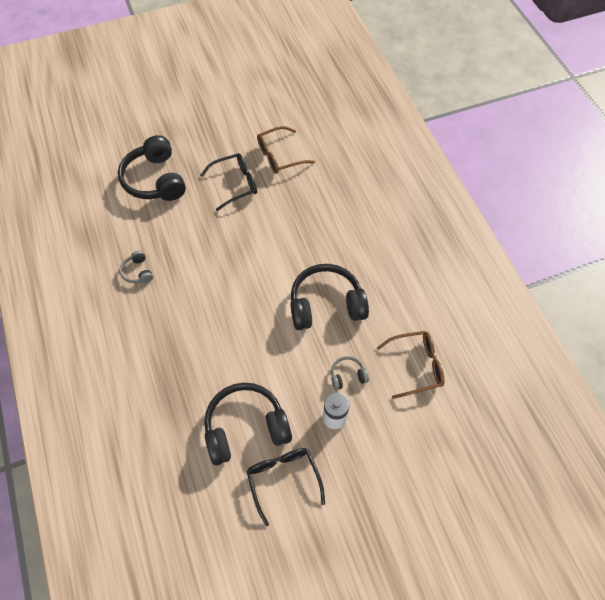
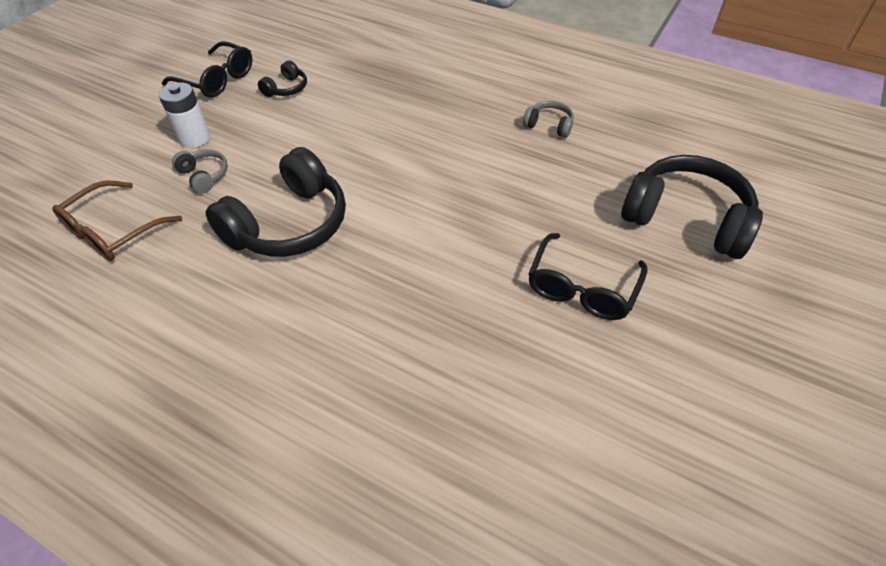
camera: 140 degrees right, 10 degrees down
(245, 428) = (286, 88): black headphones -> black headphones, size x0.46
(280, 156) = (578, 388): brown glasses -> none
(347, 376) = (204, 176): grey headphones -> grey headphones turned 75 degrees counterclockwise

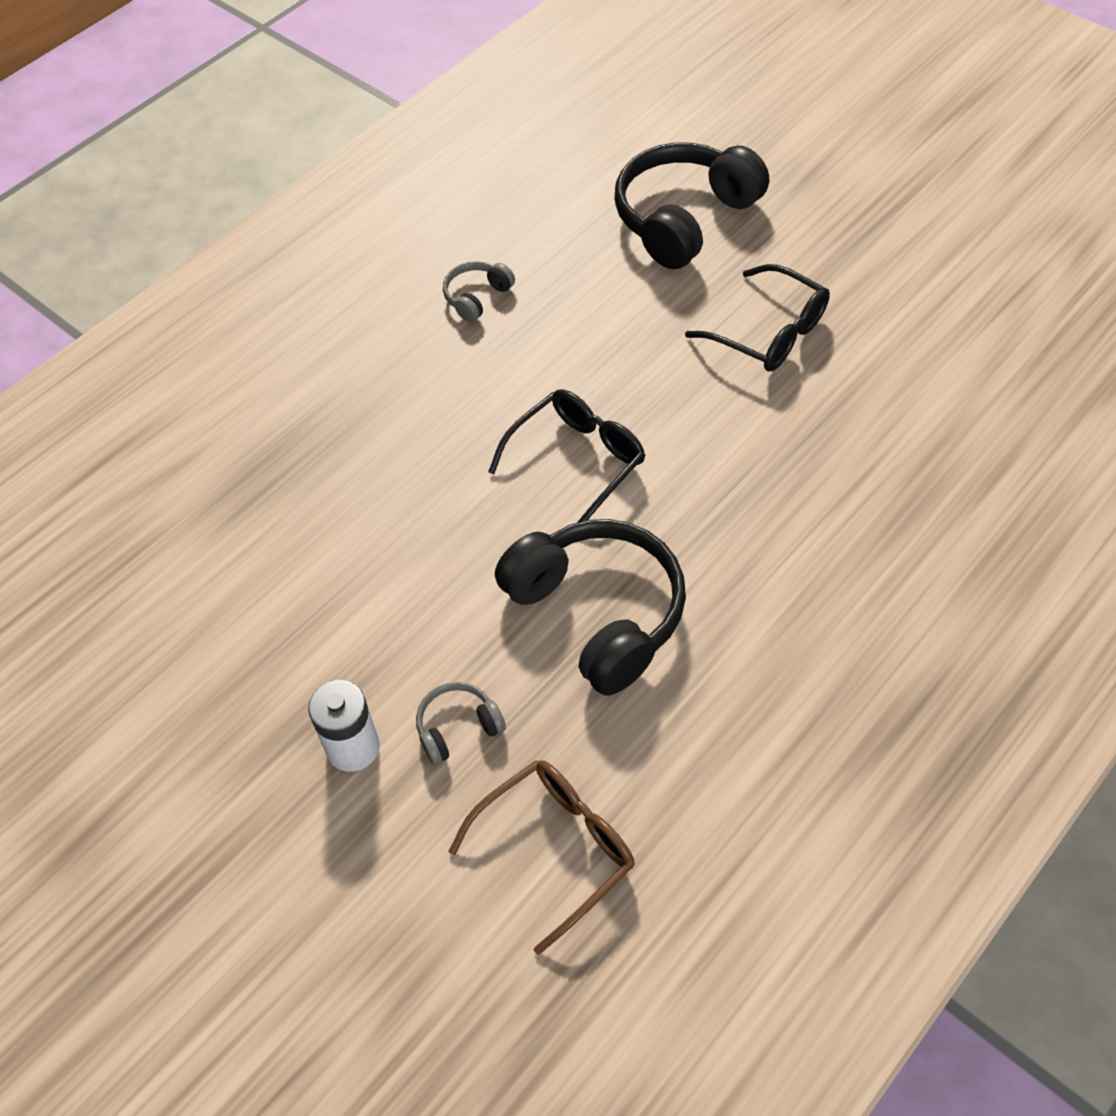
camera: 75 degrees left, 5 degrees up
(114, 231) = (555, 850): brown glasses -> brown glasses turned 90 degrees counterclockwise
(216, 79) = (183, 720): black glasses -> black glasses (576, 462)
(286, 88) = (258, 608): black headphones -> none

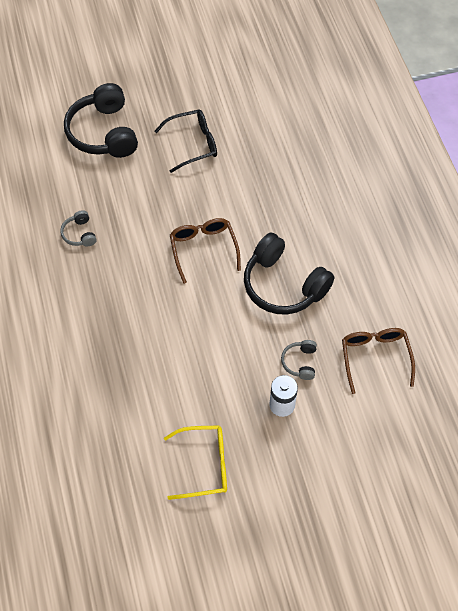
camera: 60 degrees left, 5 degrees up
(165, 694) = (203, 465): none -> yellow glasses
(576, 462) = (203, 249): black glasses -> brown glasses
(598, 613) = (283, 285): black headphones -> black headphones turned 135 degrees counterclockwise

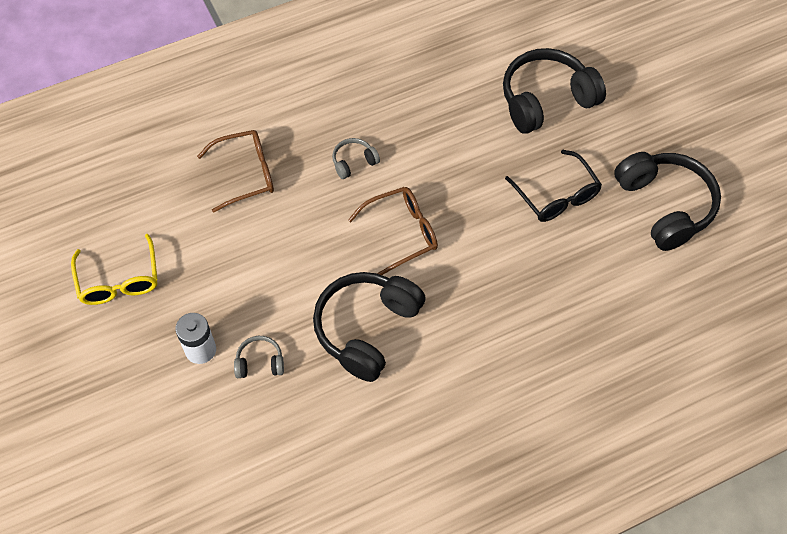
camera: 80 degrees right, 0 degrees up
(79, 234) = (396, 106): grey headphones -> grey headphones (354, 162)
(217, 83) = (665, 206): none -> black headphones
(375, 358) = (277, 451): brown glasses -> brown glasses (245, 174)

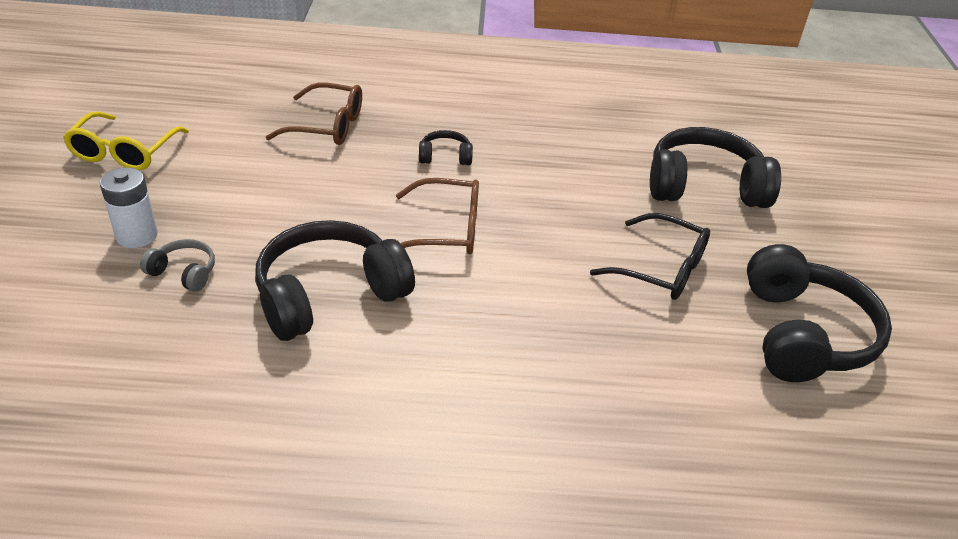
camera: 25 degrees right, 20 degrees down
(354, 162) = (445, 157): grey headphones -> black headphones
(556, 195) = (660, 268): black glasses -> black glasses turned 60 degrees counterclockwise

